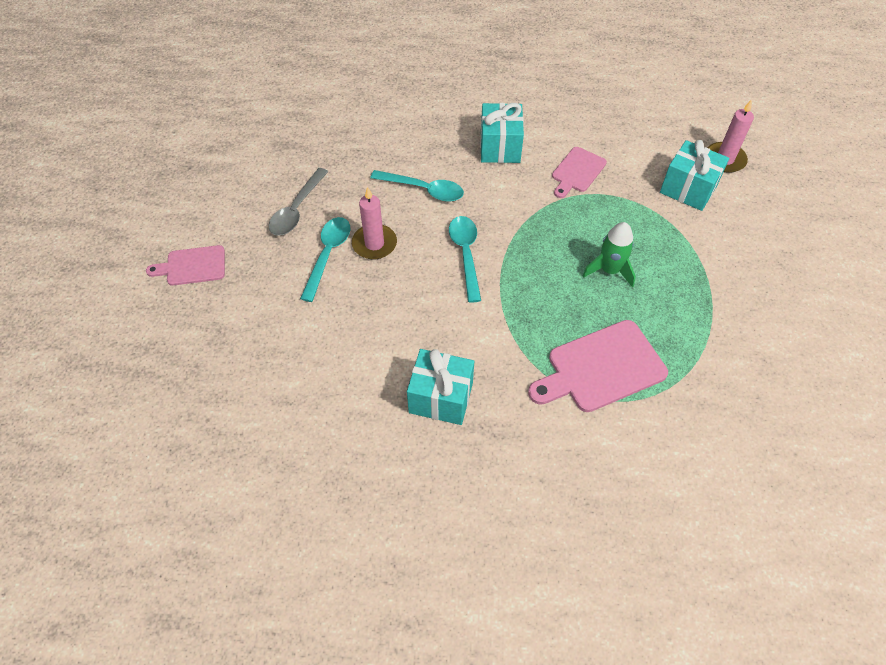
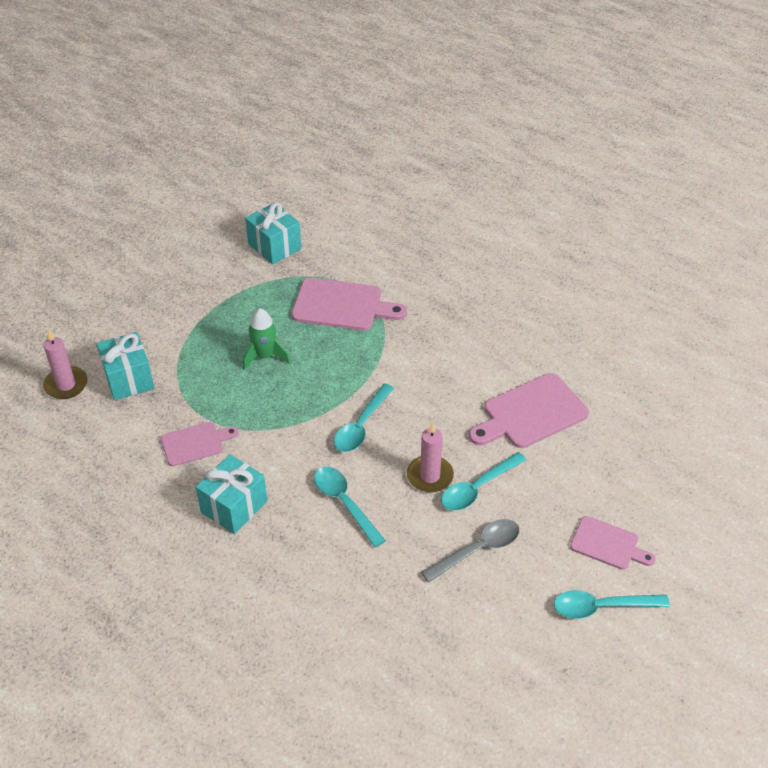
camera: 145 degrees left, 10 degrees down
(178, 218) = (601, 607): none -> turquoise spoon
(323, 351) = (531, 413): none -> pink cutting board
(441, 397) = (466, 343): turquoise gift -> turquoise gift (274, 247)

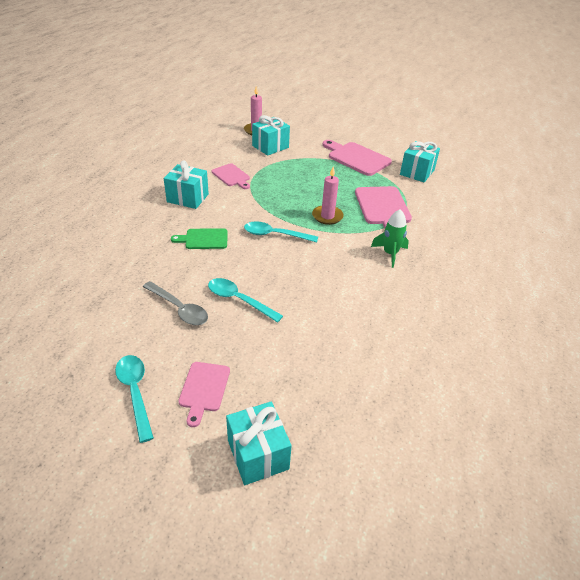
camera: 70 degrees right, 5 degrees down
(265, 356) = (315, 186): green rocket -> green rocket (390, 254)
(344, 503) = (204, 239): turquoise spoon -> green cutting board
(430, 476) = (242, 274): pink candle -> pink candle (327, 216)
(531, 413) = (331, 320): pink cutting board -> pink cutting board (356, 158)
(693, 515) = (258, 454): none -> turquoise gift

